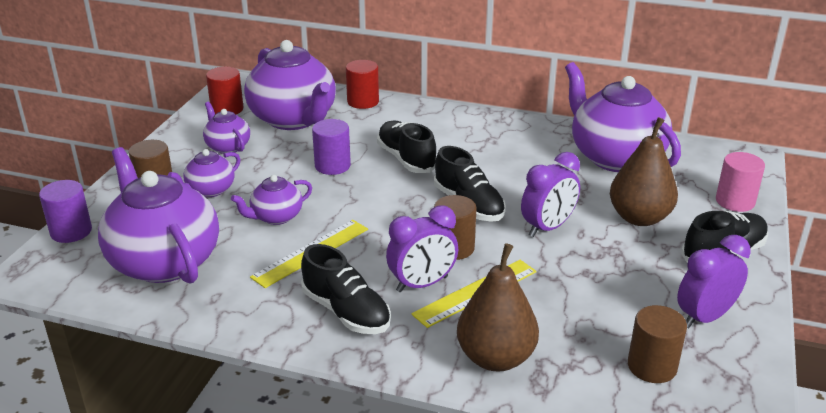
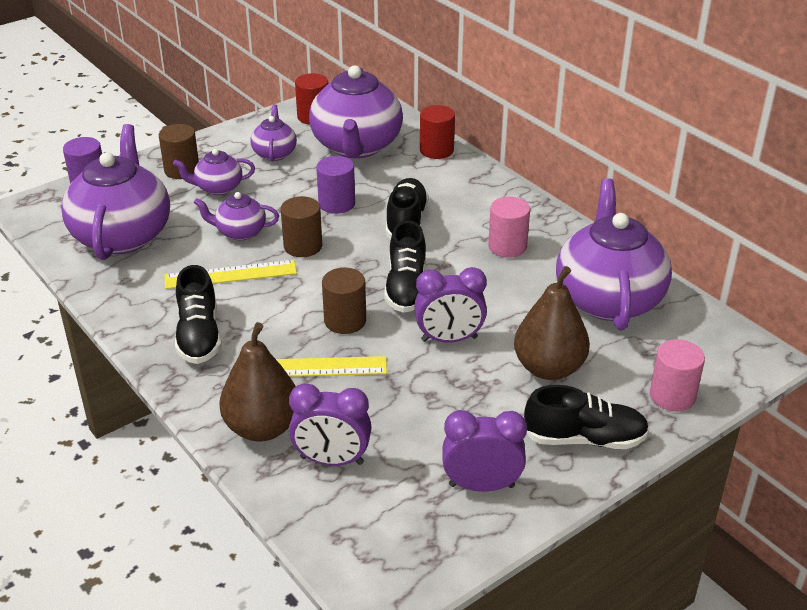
camera: 35 degrees right, 5 degrees up
(422, 284) = (281, 340): purple clock -> purple clock (332, 460)
(503, 149) = (507, 246): none -> pink cylinder
(652, 366) = (376, 501): brown cylinder -> brown cylinder (303, 246)

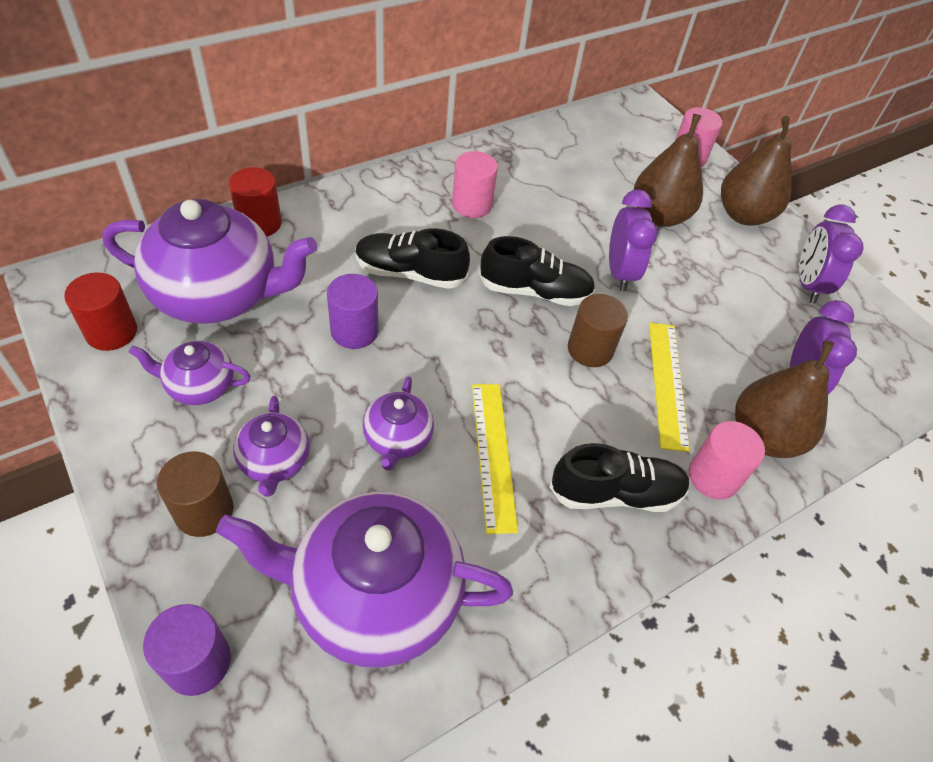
camera: 90 degrees left, 15 degrees up
(217, 391) = (713, 476): none -> pink cylinder
(303, 246) = (442, 374): brown cylinder -> none
(584, 439) = (743, 215): black shoe -> brown pear
(608, 299) = (562, 160): purple teapot -> none

